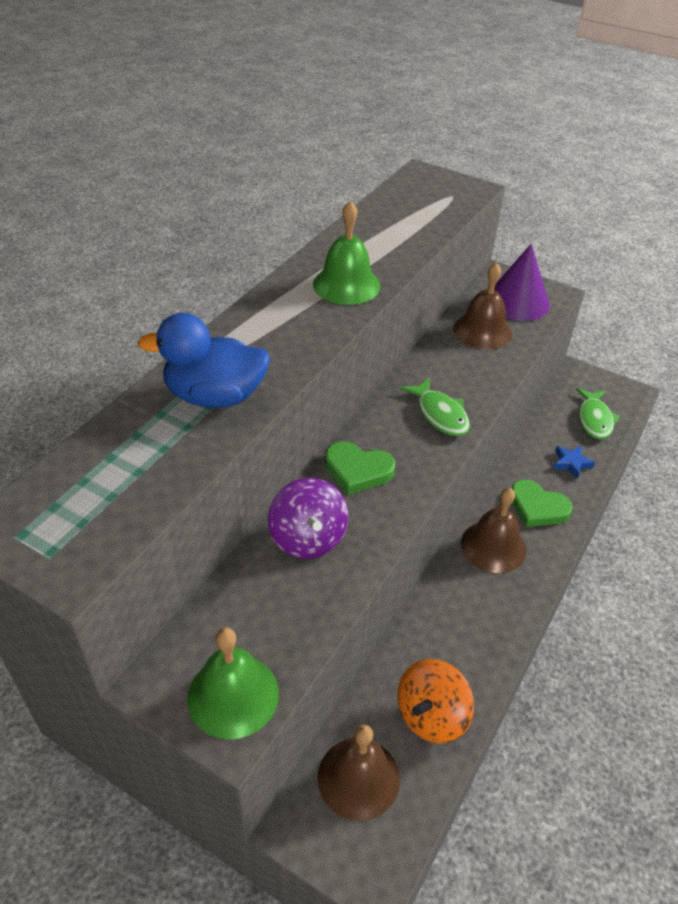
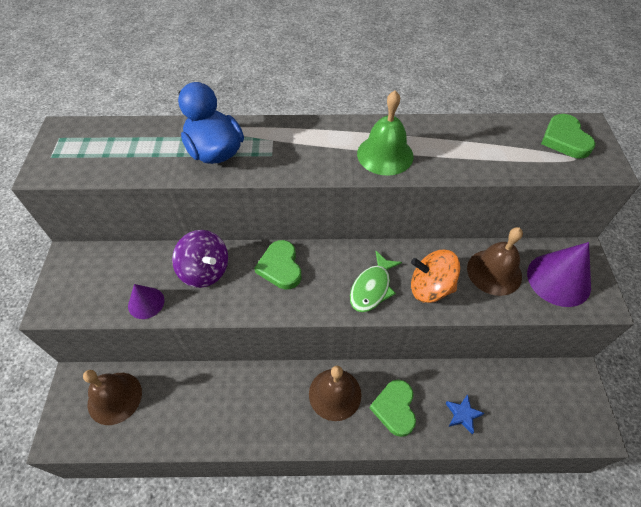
camera: 60 degrees right, 10 degrees up
(233, 695) = (74, 295): green bell -> none
(308, 538) = (205, 271): purple spinning top -> purple spinning top turned 90 degrees counterclockwise
(311, 616) = (146, 303): none -> purple cone
(426, 189) = (565, 139): none -> green heart
(431, 715) = (174, 418): orange spinning top -> orange spinning top (430, 287)
(594, 419) = (531, 413): green fish -> none

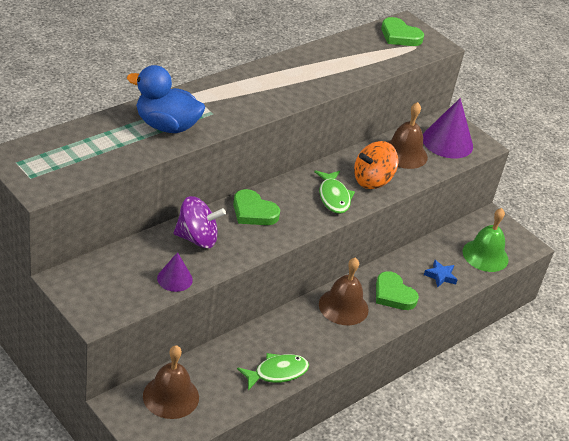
camera: 45 degrees left, 15 degrees down
(215, 429) = (277, 373): none -> green fish
(385, 154) = (294, 85): green bell -> green bell (485, 255)

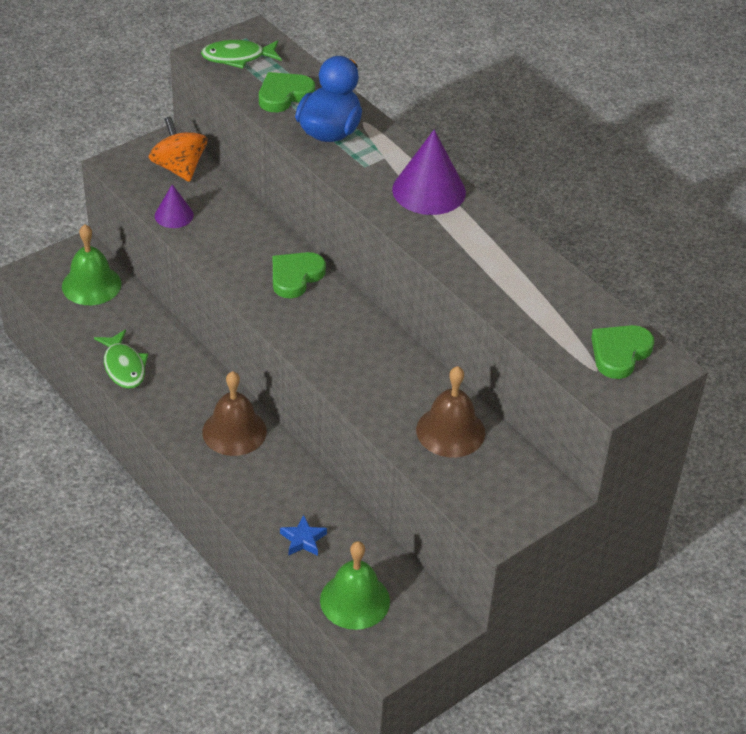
camera: 95 degrees right, 5 degrees up
(171, 396) = (91, 285): brown bell -> green bell
(197, 238) = (241, 231): purple spinning top -> none
(333, 197) = (337, 350): green fish -> green fish (237, 57)
(372, 180) = (380, 391): orange spinning top -> orange spinning top (179, 168)
(393, 294) = (261, 483): green heart -> green heart (284, 95)
(447, 142) = (493, 485): purple cone -> purple cone (429, 190)

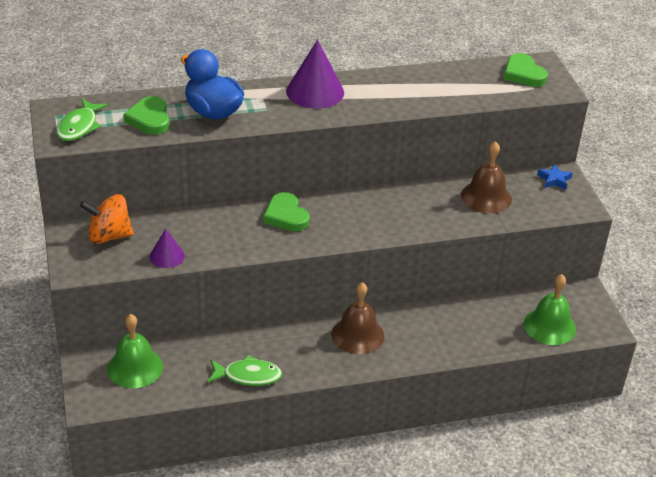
camera: 65 degrees left, 5 degrees down
(303, 540) = (483, 333): blue star -> blue star (554, 180)

